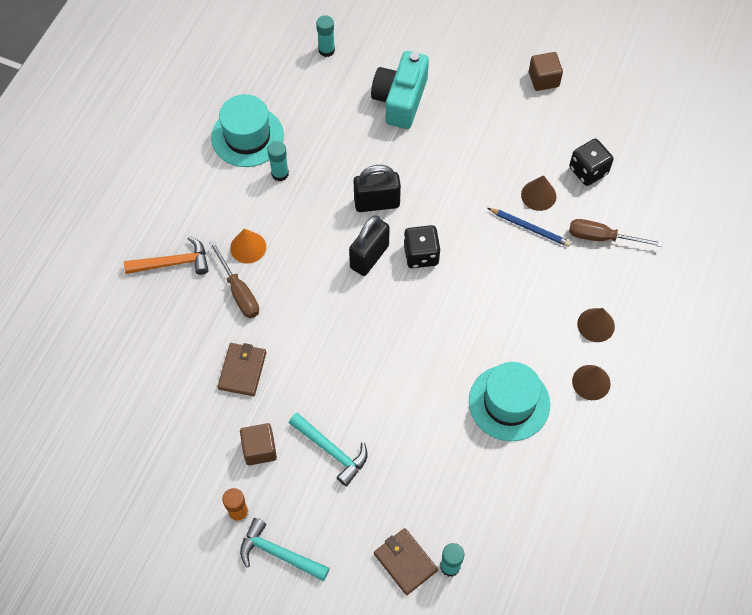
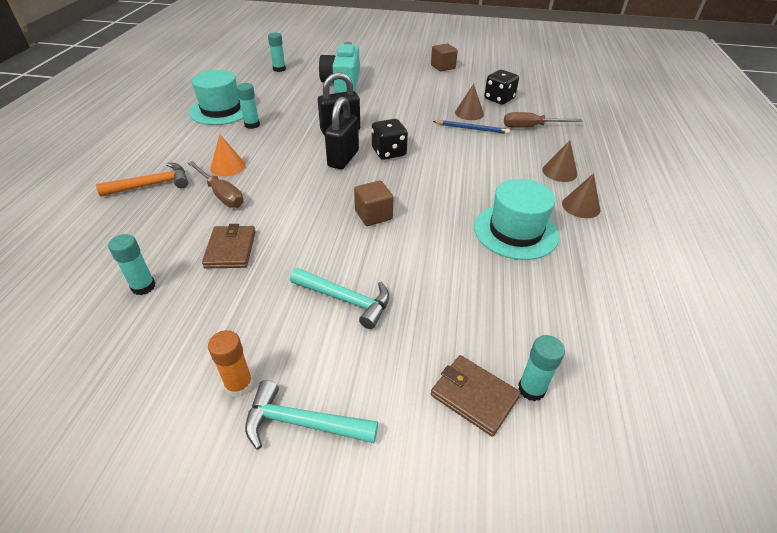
camera: 15 degrees left, 20 degrees down
(169, 400) = (143, 286): none -> turquoise glue stick
(259, 449) = (259, 313): brown cube -> brown cube (373, 215)

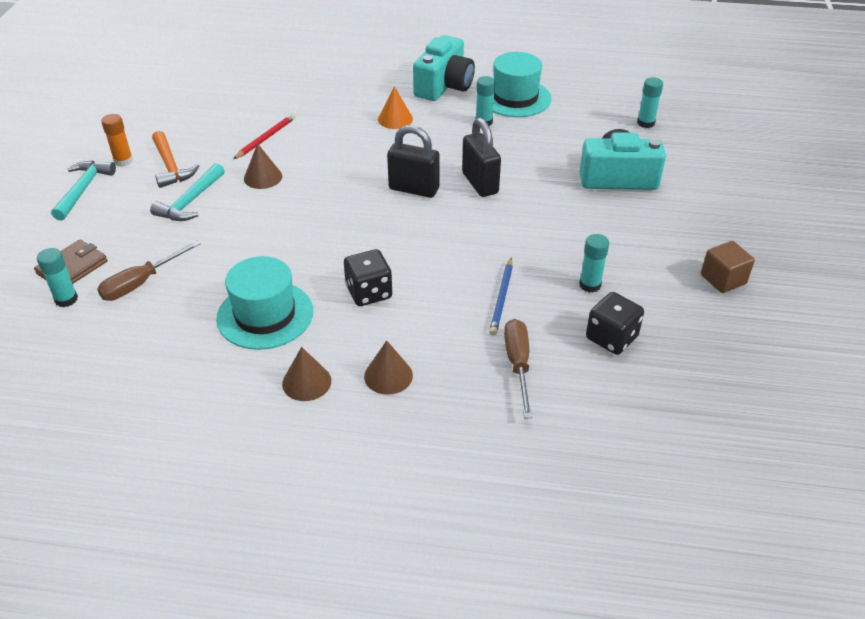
camera: 90 degrees right, 0 degrees up
(143, 286) = (229, 108): turquoise glue stick -> turquoise glue stick (590, 285)
(152, 185) = (363, 86): orange hammer -> orange hammer (171, 166)
(181, 140) = (444, 86): none -> turquoise camera
(221, 194) = (346, 122): brown screwdriver -> brown screwdriver (141, 283)
(230, 249) = (265, 138): brown wallet -> red pencil
(373, 215) = (305, 213): brown cube -> none
(389, 152) = (430, 222): black dice -> black dice (369, 292)
(469, 113) = (551, 299): brown cone -> brown cone (263, 177)

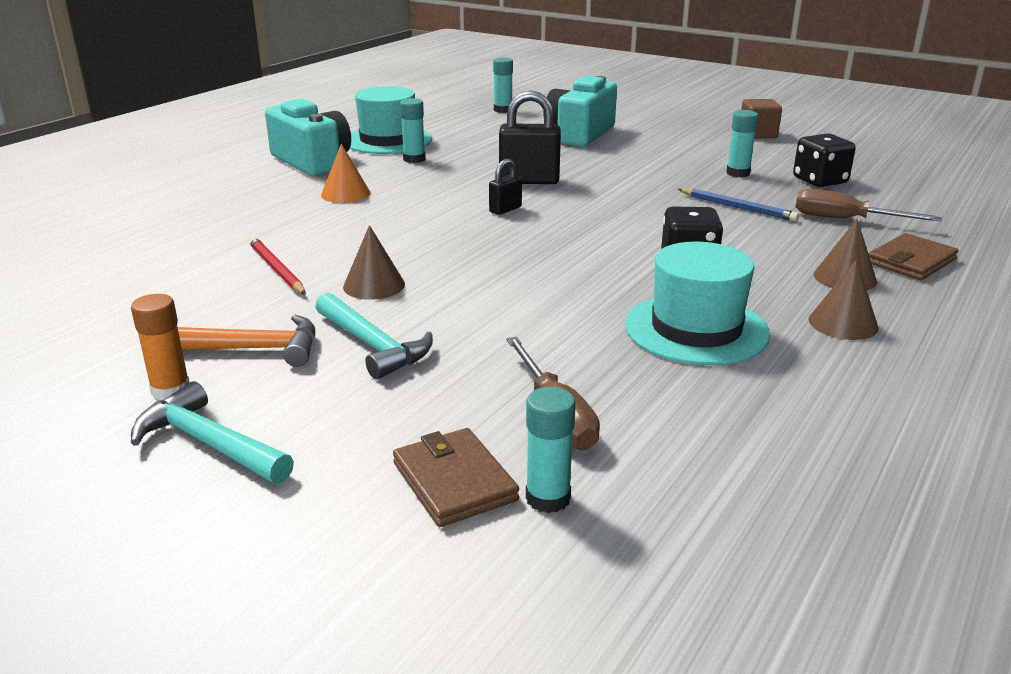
camera: 65 degrees left, 15 degrees down
(414, 189) = (505, 209): black padlock -> black padlock, size x0.54
(445, 412) = (911, 261): none -> brown wallet

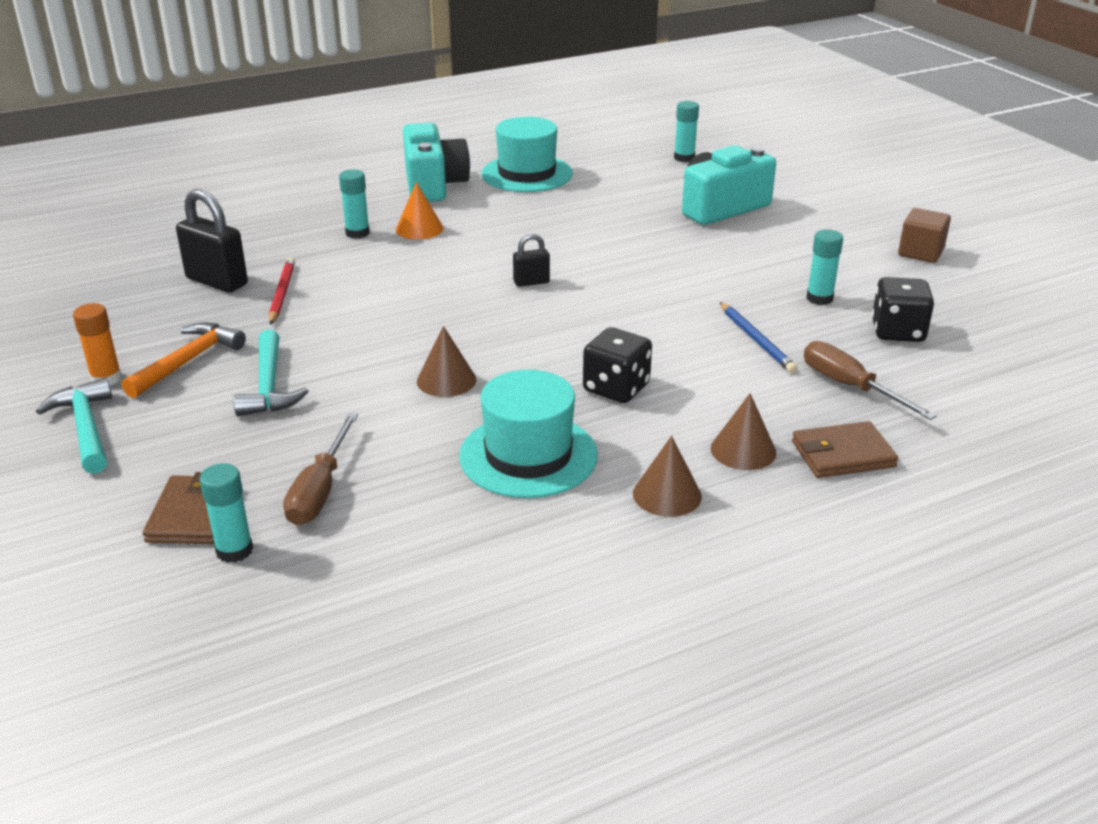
camera: 30 degrees right, 5 degrees up
(251, 349) = (188, 361): orange hammer -> orange hammer turned 90 degrees counterclockwise
(374, 285) = (333, 331): brown cone -> brown cone (446, 380)
(414, 159) = (523, 203): turquoise glue stick -> turquoise glue stick (357, 233)
(529, 181) = (595, 254): black padlock -> black padlock (217, 281)

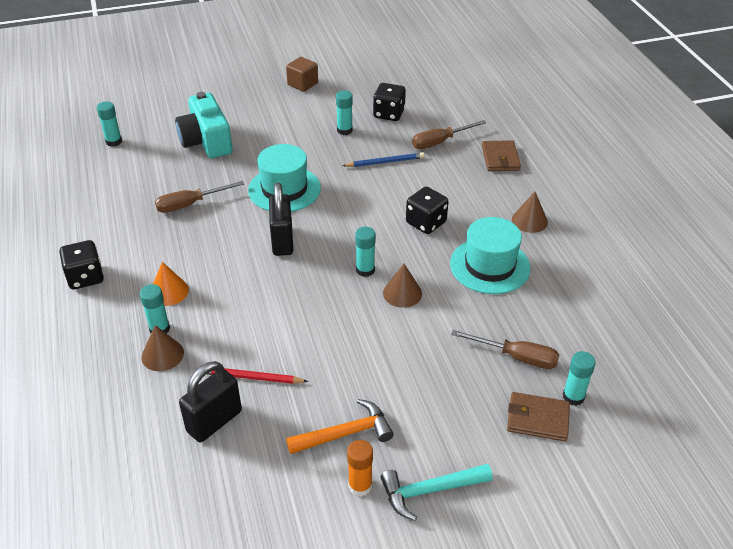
camera: 80 degrees left, 10 degrees up
(188, 361) = (345, 433): orange hammer -> orange hammer turned 120 degrees clockwise
(269, 386) = (391, 383): turquoise hammer -> none
(433, 185) = (85, 277): turquoise camera -> black dice
(488, 347) = (365, 270): none -> turquoise glue stick
(527, 174) = (95, 222): turquoise hat -> turquoise hat (284, 189)
(531, 282) = (282, 241): black padlock -> black padlock, size x1.86
(582, 217) = (190, 204): none -> brown screwdriver
(743, 450) = (493, 188): brown cone -> brown cone (162, 355)

